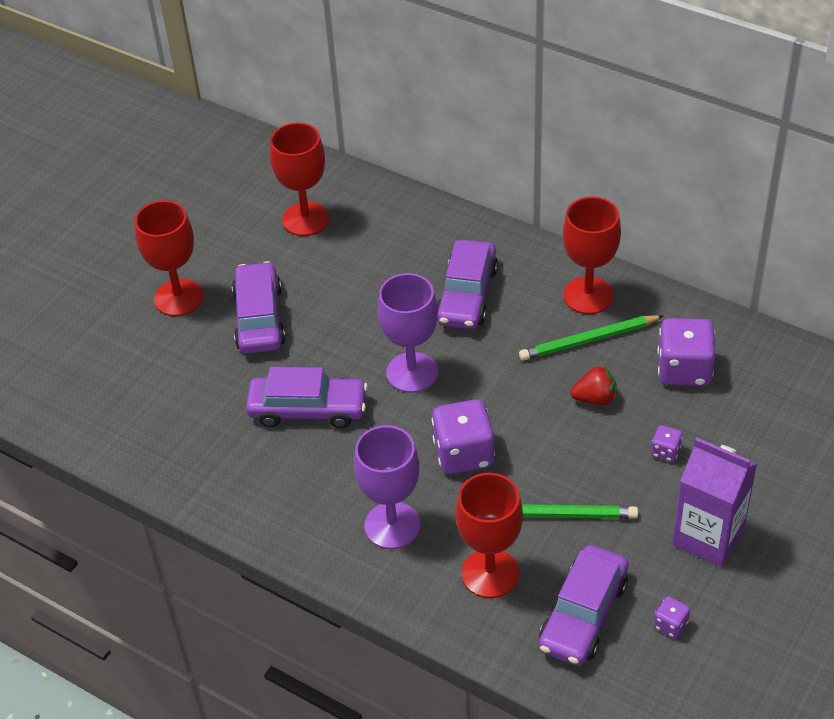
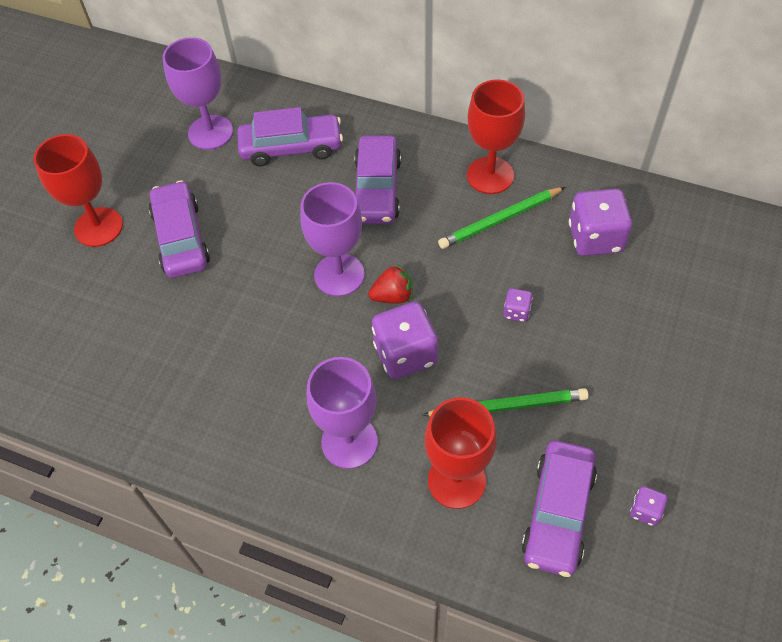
camera: 10 degrees left, 10 degrees up
(305, 219) = (210, 132): red goblet -> purple goblet
(308, 409) = (244, 328): purple car -> purple car (291, 147)
(595, 398) = (519, 278): red strawberry -> red strawberry (393, 296)
(665, 451) = (597, 324): purple dice -> purple dice (516, 312)
(708, 537) = (658, 409): purple carton -> none

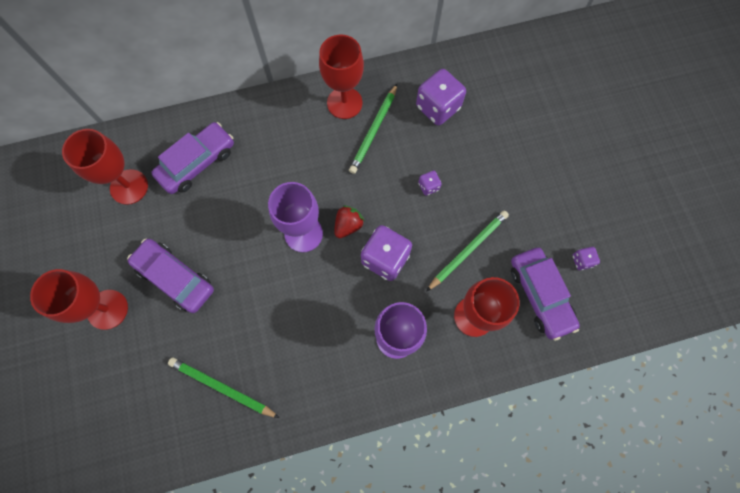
camera: 40 degrees left, 15 degrees up
(136, 367) = (222, 387): none -> green pencil
(210, 132) = (129, 187): purple goblet -> red goblet
(377, 189) = (280, 158): purple car -> none

